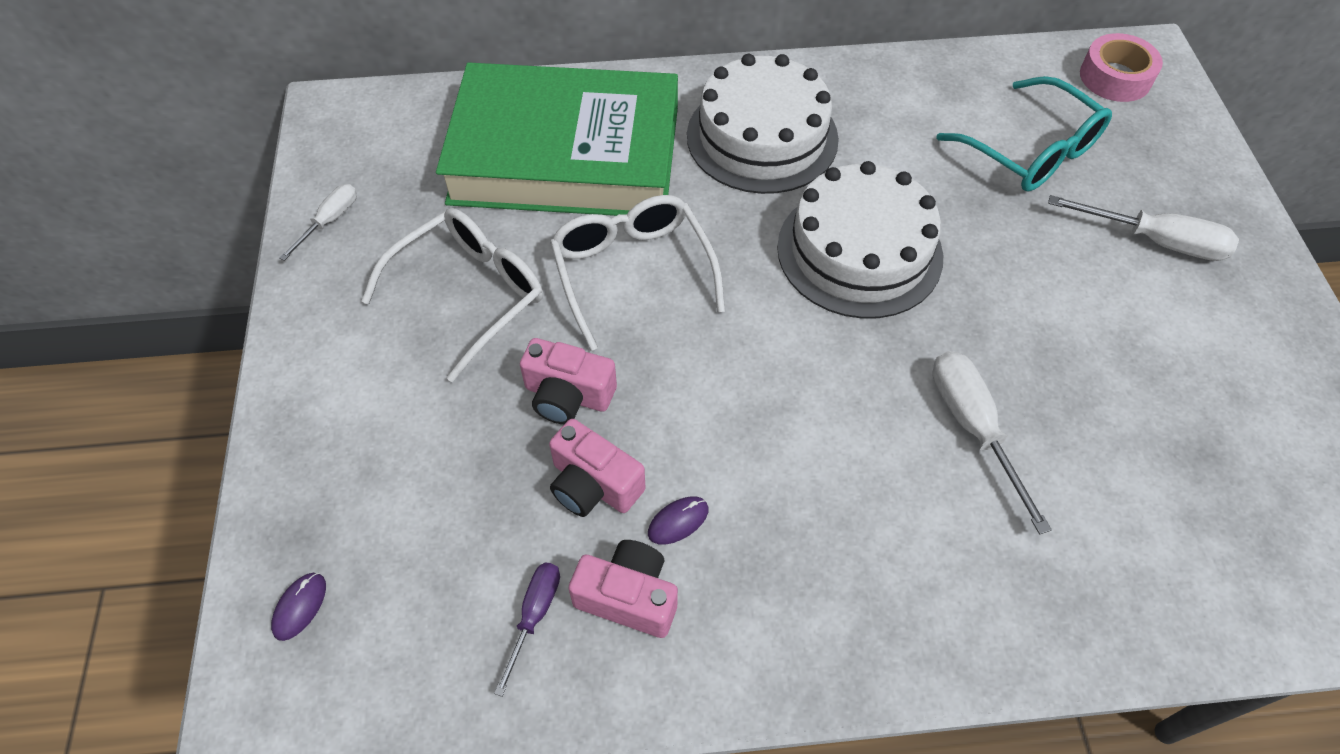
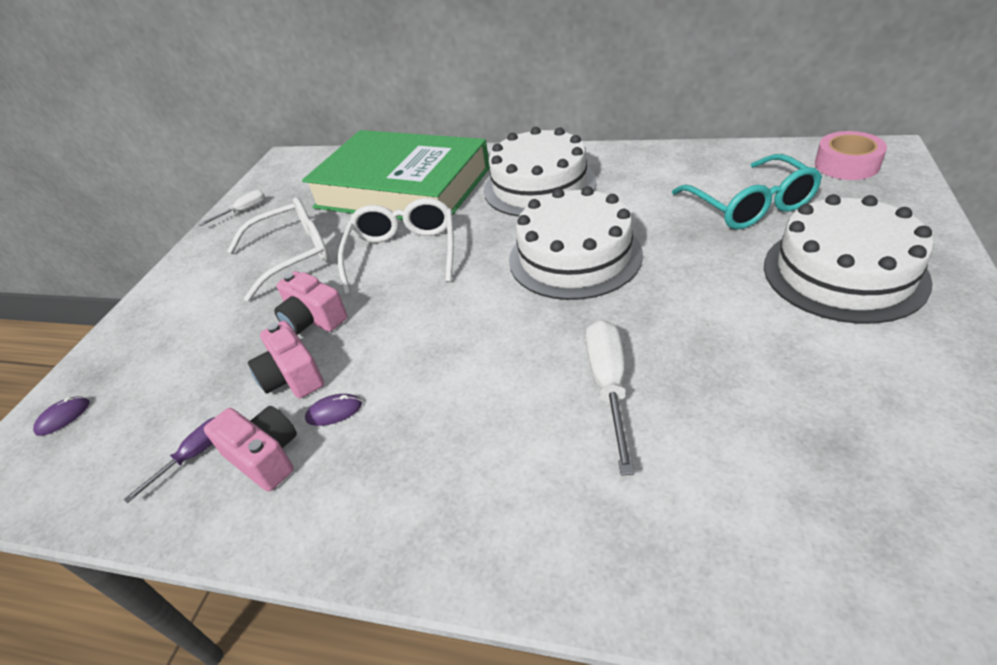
camera: 25 degrees right, 15 degrees down
(1155, 241) = (843, 273): white screwdriver -> white cake

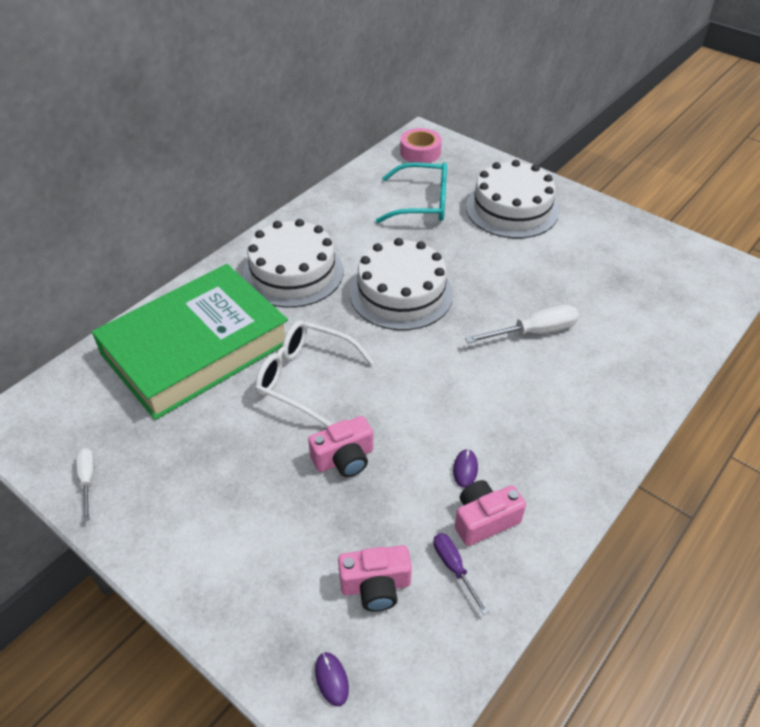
camera: 70 degrees left, 5 degrees up
(292, 377) = (407, 487): pink camera -> pink camera (375, 586)
(294, 255) = (228, 452): white glasses -> none
(608, 386) = (533, 332): white screwdriver -> white screwdriver turned 135 degrees clockwise

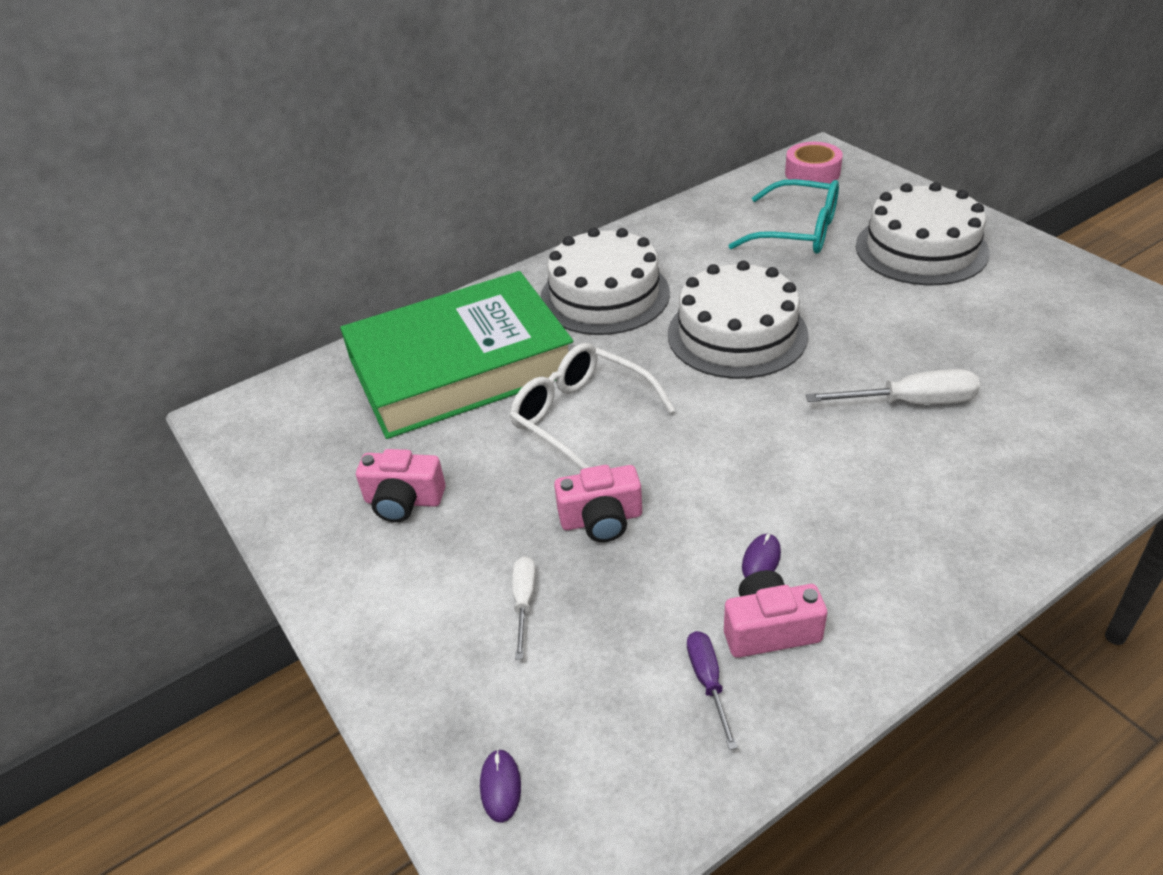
camera: 20 degrees right, 5 degrees down
(88, 480) = (289, 493): white screwdriver -> white screwdriver (524, 602)
(375, 586) = (594, 683): pink camera -> pink camera (403, 501)

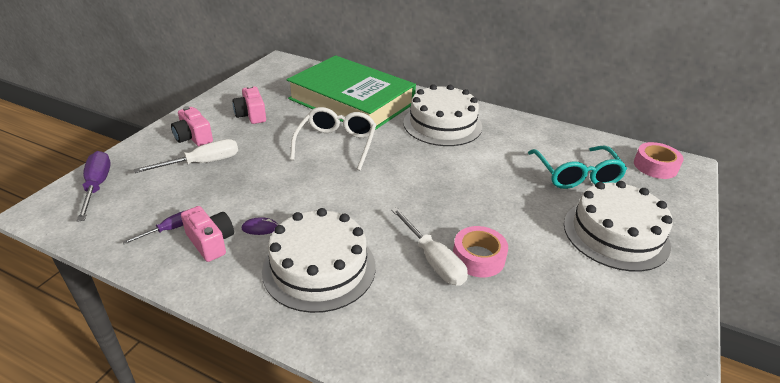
camera: 55 degrees right, 5 degrees down
(500, 786) = (97, 186): purple mouse -> purple screwdriver
(524, 602) = (202, 163): white screwdriver -> white screwdriver, size x1.67
(601, 519) = (265, 170): pink camera -> pink camera (193, 137)
(737, 334) = (446, 176): white cake -> white cake (319, 268)
(921, 364) = (478, 258): none -> pink tape

